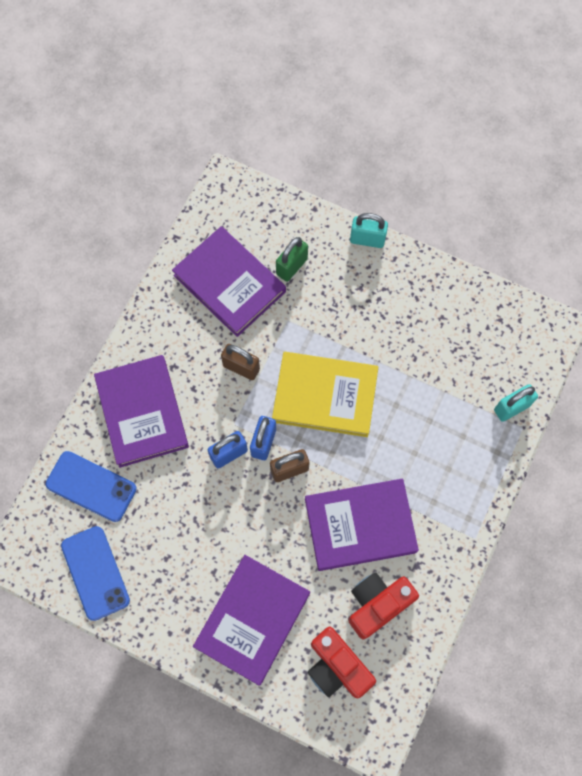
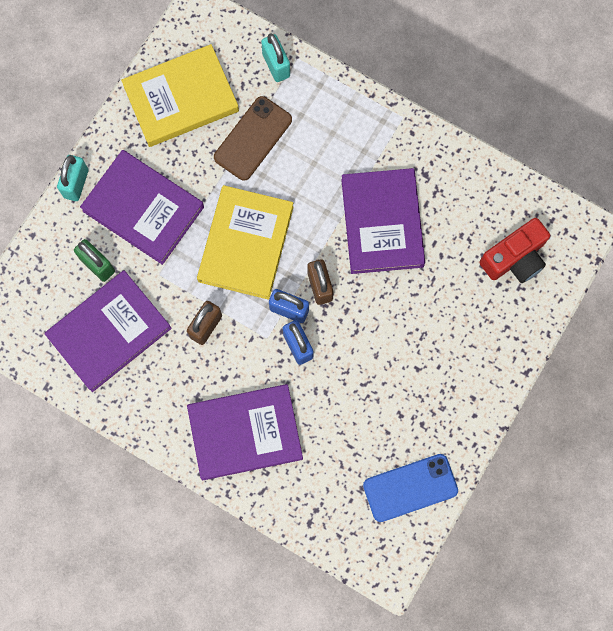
camera: 85 degrees left, 5 degrees up
(91, 486) = (320, 489): blue phone -> none
(252, 619) = (466, 334): purple book -> purple book (143, 209)
(377, 604) = (459, 214): red camera -> none
(432, 393) = (253, 138): none -> brown phone
(463, 322) = (181, 98): none -> yellow book

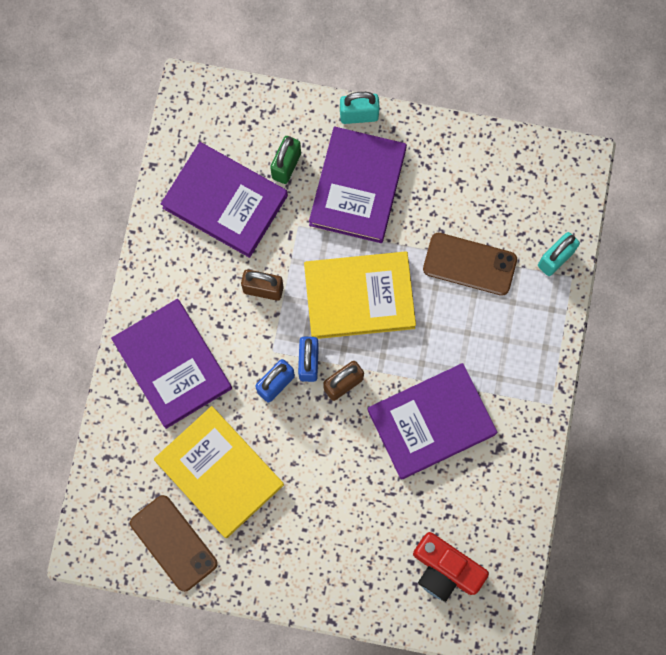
camera: 70 degrees right, 0 degrees up
(181, 98) = (483, 180): yellow book -> yellow book (219, 473)
(410, 488) = (173, 543): blue phone -> brown phone

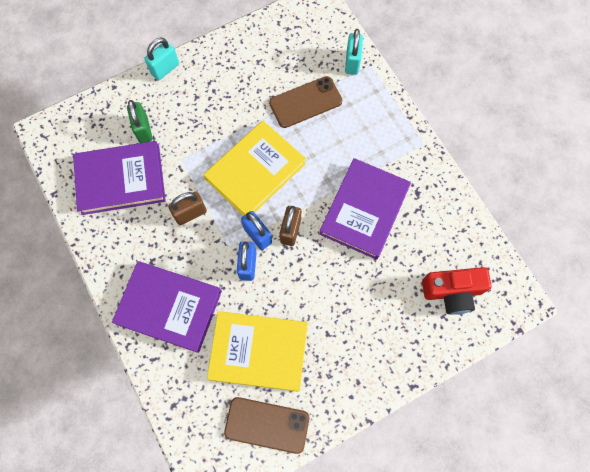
camera: 40 degrees left, 5 degrees down
(358, 187) = (199, 109): purple book -> none

